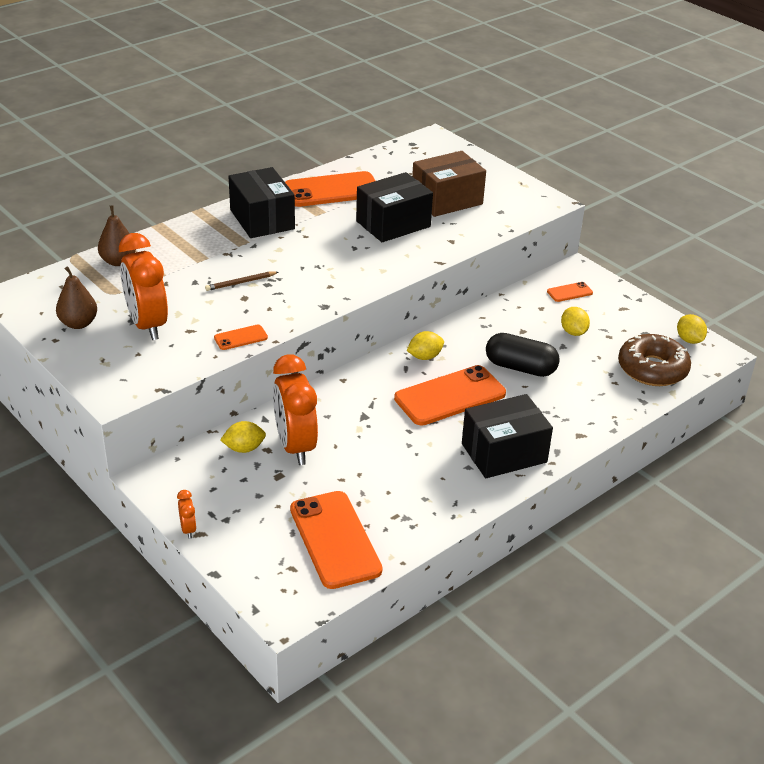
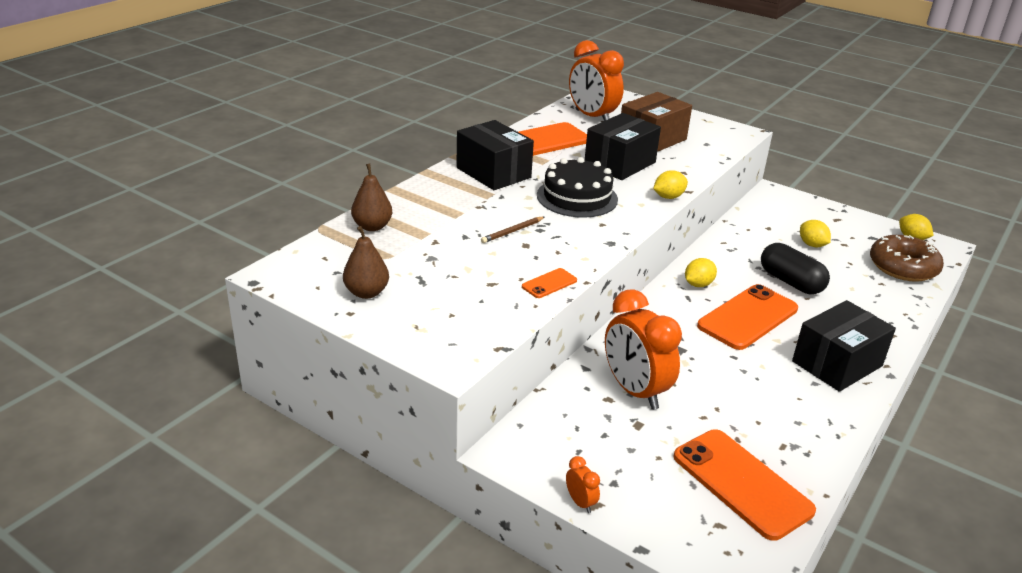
camera: 15 degrees left, 5 degrees down
(147, 325) = (443, 284): orange clock -> orange clock (592, 117)
(244, 448) = (584, 402): yellow lemon -> yellow lemon (668, 197)
(325, 255) = (577, 197): none -> black cake
(520, 367) = (791, 282): black capsule -> black capsule turned 45 degrees clockwise
(569, 292) = (782, 212): orange phone -> none

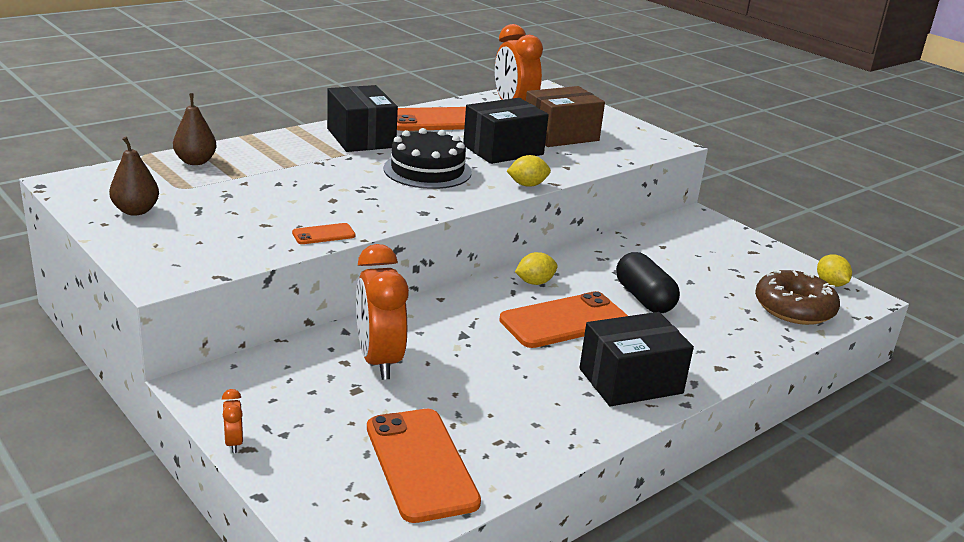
camera: 15 degrees right, 5 degrees down
(512, 231) = (330, 187): brown pencil -> none
(812, 245) = (700, 270): yellow lemon -> none

